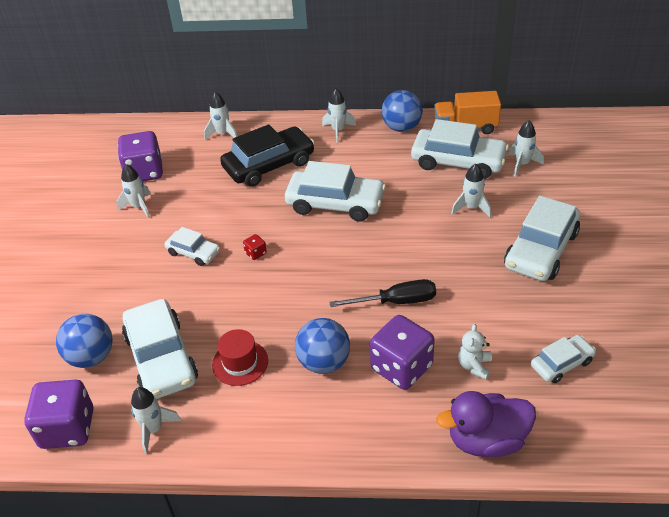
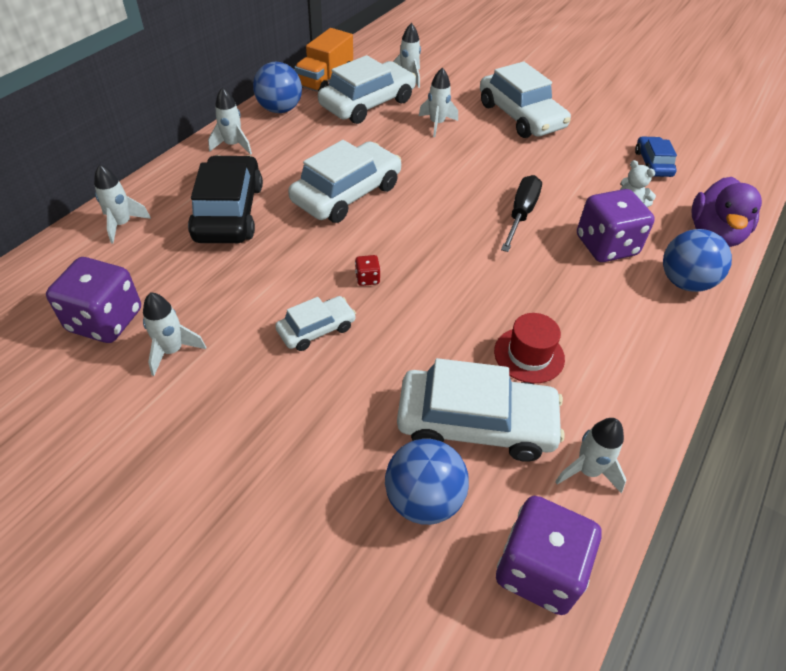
camera: 65 degrees left, 5 degrees up
(324, 362) = (569, 292): blue ball -> blue ball (684, 282)
(561, 364) = (653, 164): white car -> blue car

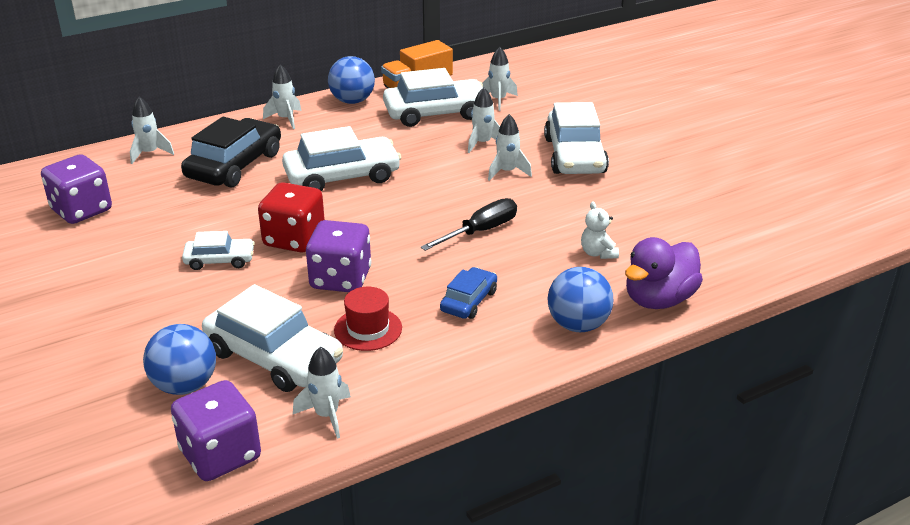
camera: 30 degrees right, 15 degrees down
(172, 351) = (107, 242): white rocket -> white rocket (507, 172)
(367, 278) = (294, 239): red dice -> red dice, size x2.41
(606, 246) = (534, 276): purple dice -> purple dice (340, 279)
(653, 164) = (668, 227): blue car -> blue car (469, 301)

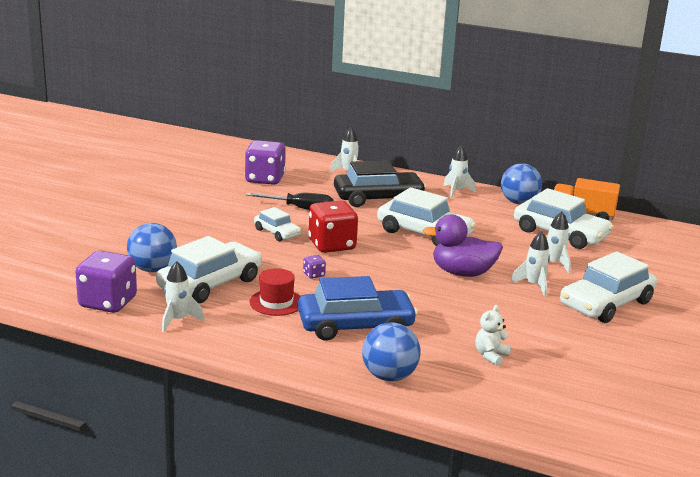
camera: 50 degrees right, 10 degrees down
(273, 356) = (210, 284): white car -> white car turned 135 degrees counterclockwise
(340, 279) = (314, 275): purple dice -> purple dice, size x0.42
(469, 301) = (355, 325): blue car -> blue car, size x1.84
(480, 231) = (442, 301): black screwdriver -> black screwdriver (300, 208)
(498, 100) = (624, 249): white rocket -> none
(659, 299) = (472, 401): purple duck -> purple duck (462, 273)

